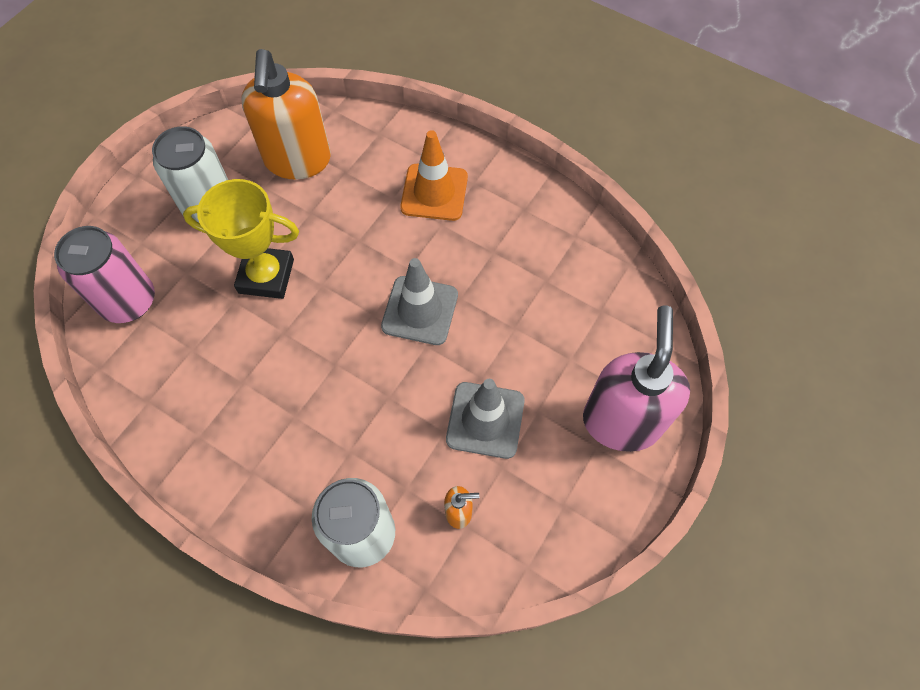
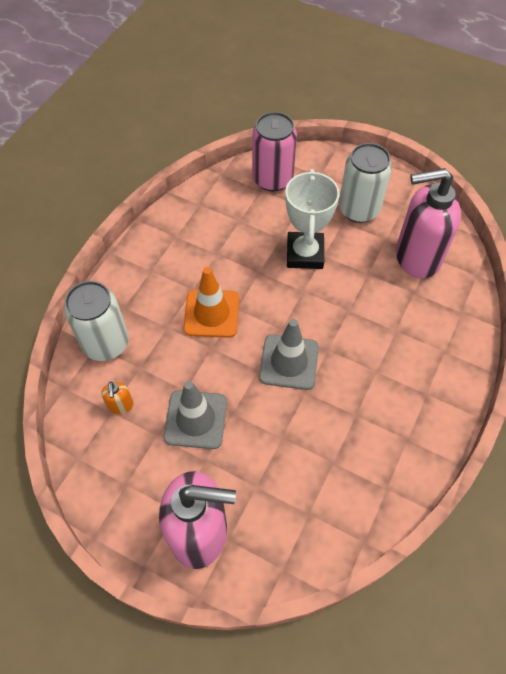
camera: 85 degrees right, 5 degrees down
(266, 276) = (304, 254): yellow trophy -> white trophy
(298, 161) = (416, 257): orange soap dispenser -> pink soap dispenser
(434, 192) = (408, 362): orange traffic cone -> orange traffic cone (211, 313)

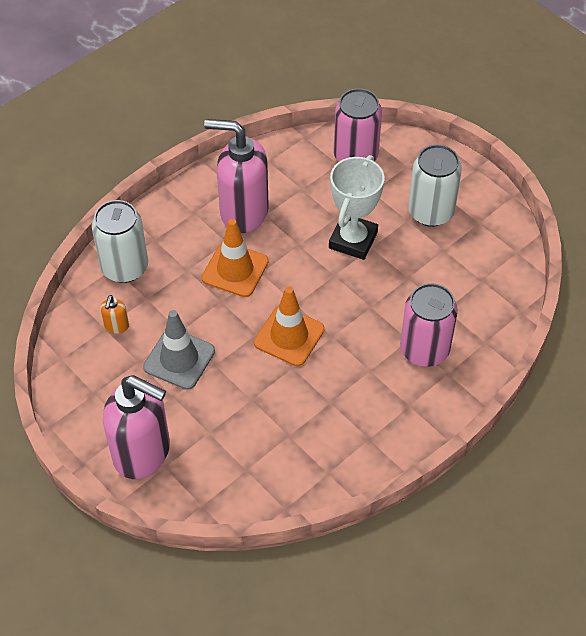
camera: 20 degrees right, 5 degrees down
(289, 362) = (289, 336): grey traffic cone -> orange traffic cone
(414, 336) = (424, 350): none -> pink can
(416, 257) = (466, 277): pink soap dispenser -> pink soap dispenser (243, 212)

